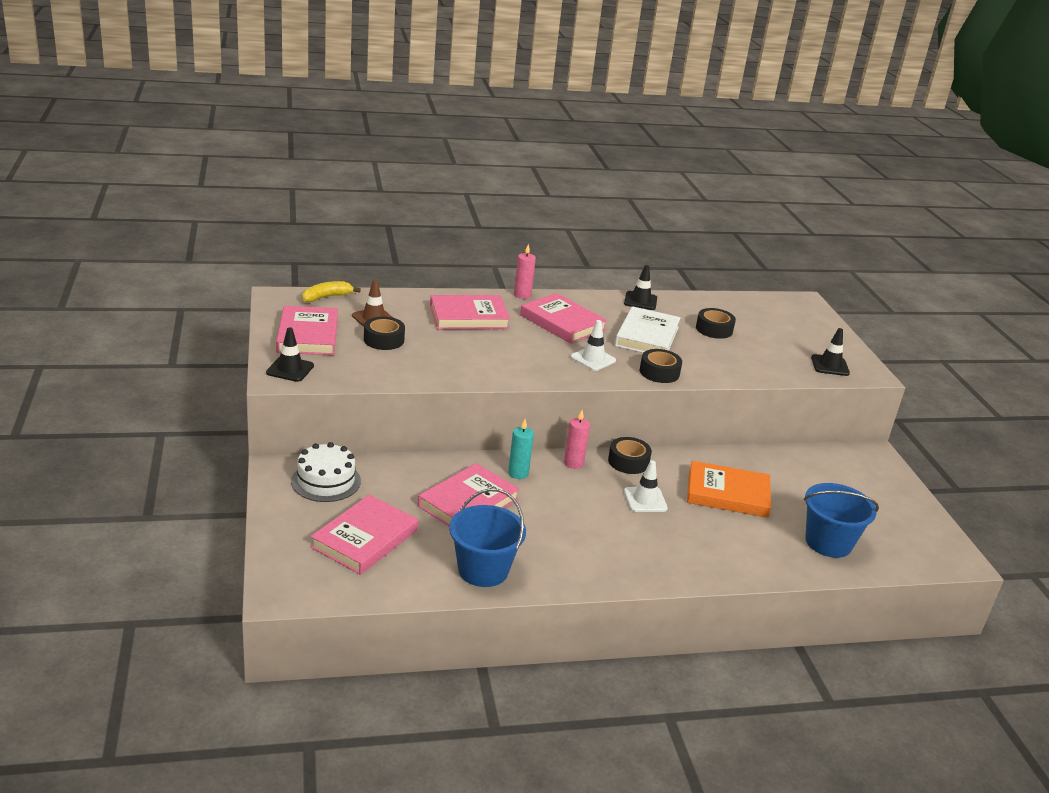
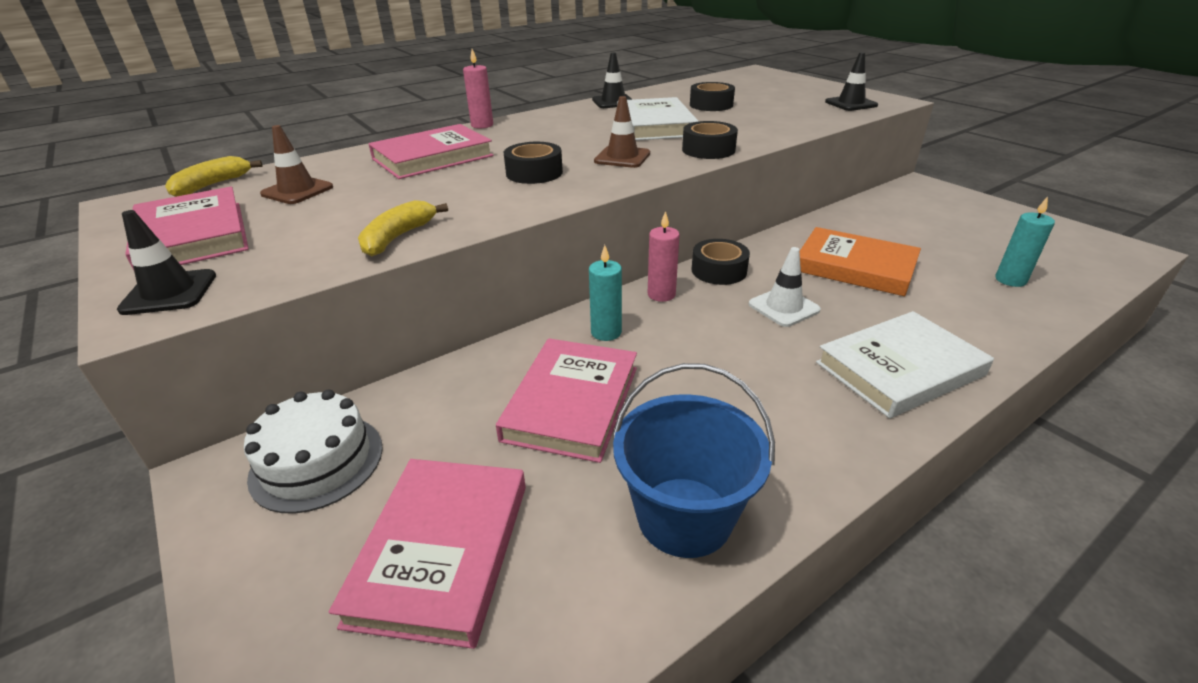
camera: 20 degrees left, 5 degrees up
(384, 340) = (325, 210): black tape -> black tape (534, 173)
(414, 374) = (398, 237): none -> yellow banana
(562, 322) = (551, 136): pink book -> none
(593, 359) = (622, 157): white traffic cone -> brown traffic cone
(674, 558) = (899, 369): none -> white book
(727, 494) = (855, 267): orange book -> orange book turned 45 degrees clockwise
(828, 542) = (1010, 280): blue bucket -> turquoise candle

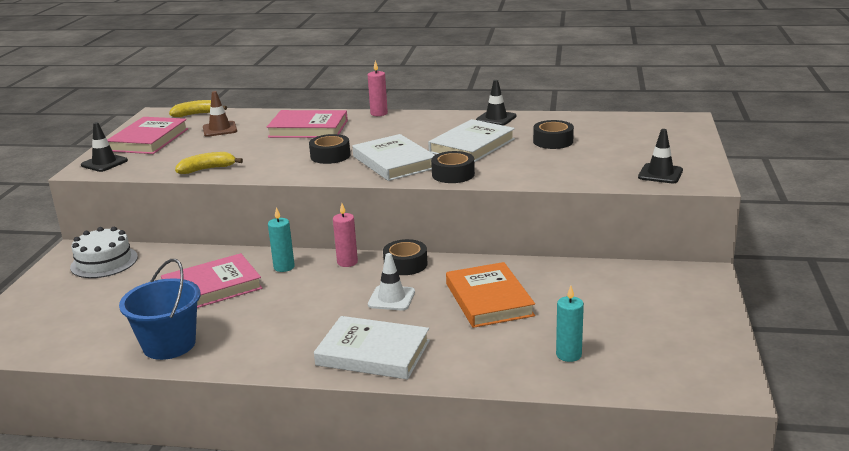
camera: 45 degrees right, 10 degrees down
(442, 551) = (90, 309): pink book -> none
(622, 157) = (394, 162): brown traffic cone -> white book

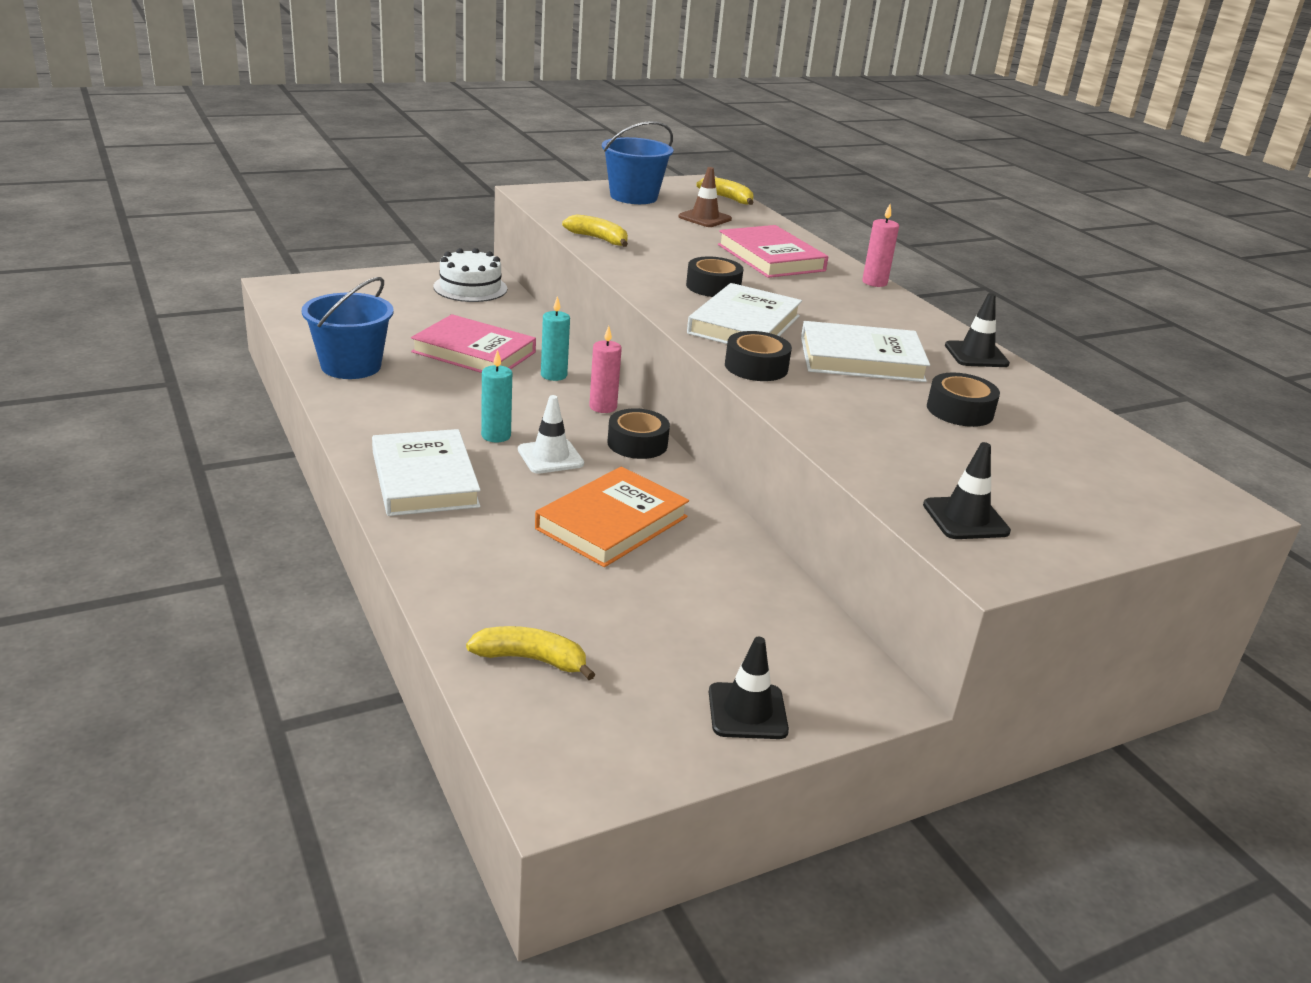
camera: 50 degrees right, 5 degrees up
(104, 163) = (556, 195): black traffic cone -> black traffic cone (747, 711)
(149, 140) = (633, 197): pink book -> blue bucket
(568, 355) = (532, 618): turquoise candle -> turquoise candle (496, 436)
(610, 366) = (531, 659): none -> yellow banana

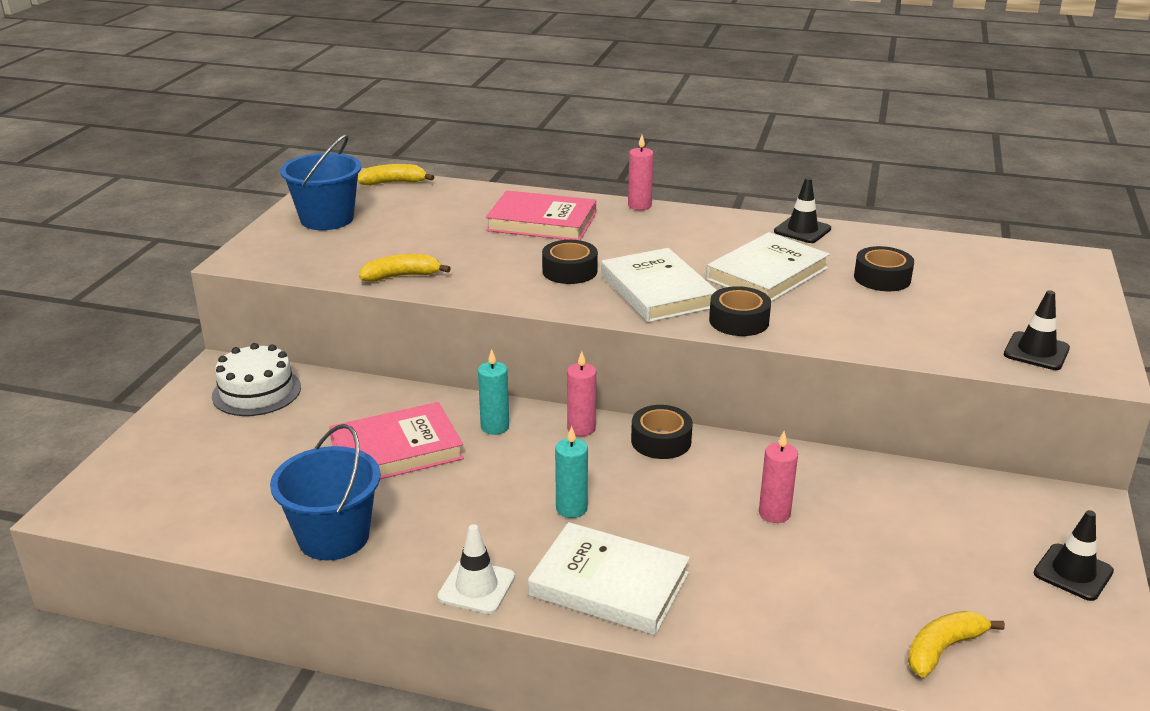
camera: 45 degrees left, 0 degrees up
(550, 457) = (639, 496): white traffic cone -> white traffic cone (476, 587)
(612, 522) = (774, 513): orange book -> pink candle
(705, 218) = (422, 211): brown traffic cone -> none

